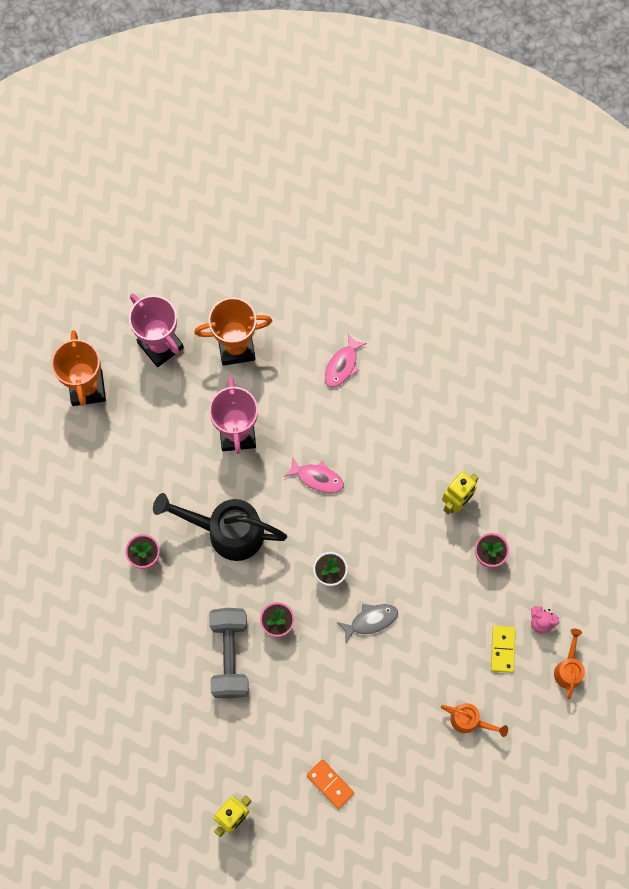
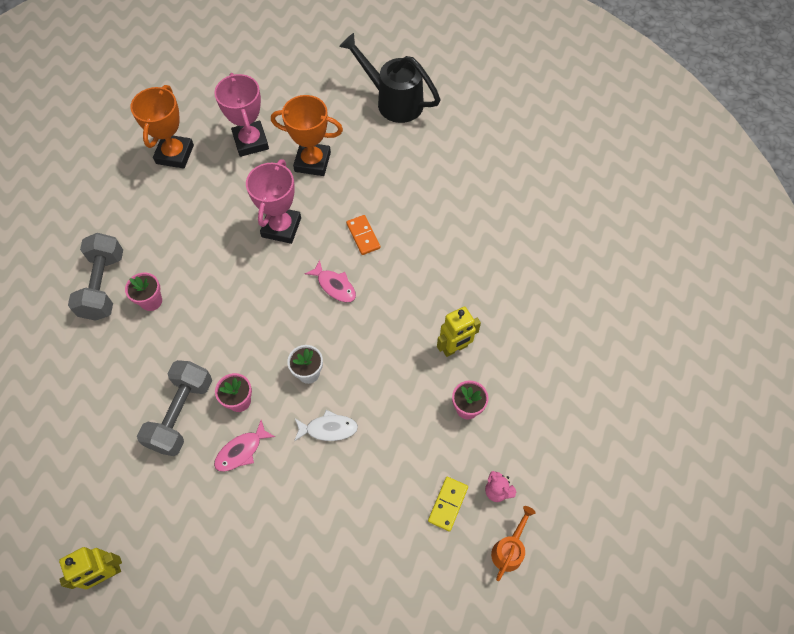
camera: 20 degrees right, 10 degrees down
(89, 558) = (103, 285): none -> grey dumbbell
(227, 532) = (233, 304): black watering can -> black watering can (393, 101)
(330, 784) = (217, 578): orange domino -> orange domino (363, 236)
(342, 365) = (397, 203): pink fish -> pink fish (241, 451)
(371, 620) = (328, 429): grey fish -> white fish
(469, 721) = (385, 565): orange watering can -> none

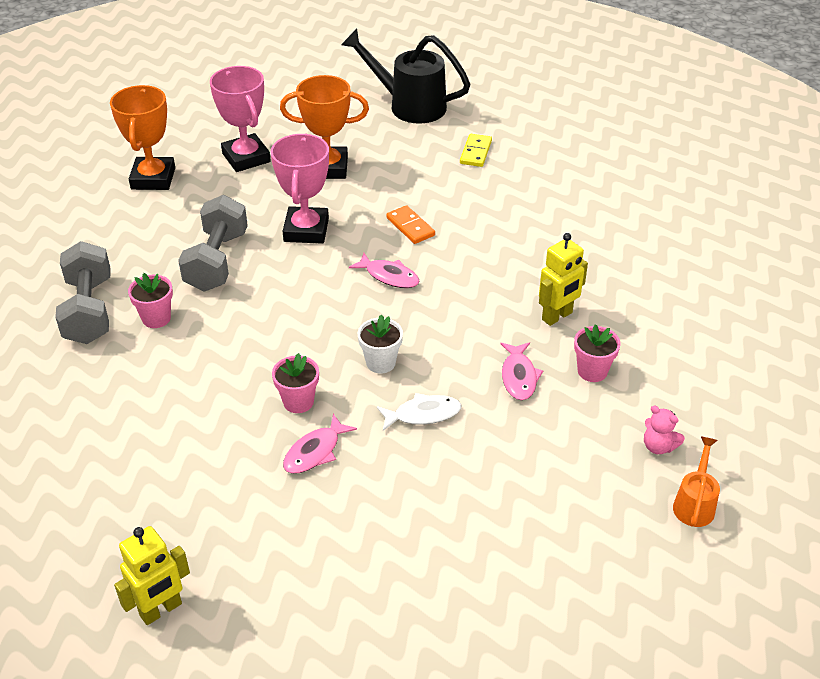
camera: 10 degrees left, 20 degrees down
(181, 414) = (224, 425): grey dumbbell -> grey dumbbell (217, 261)
(409, 404) = (519, 377): none -> pink fish
(448, 504) = (600, 468): yellow domino -> yellow domino (475, 152)

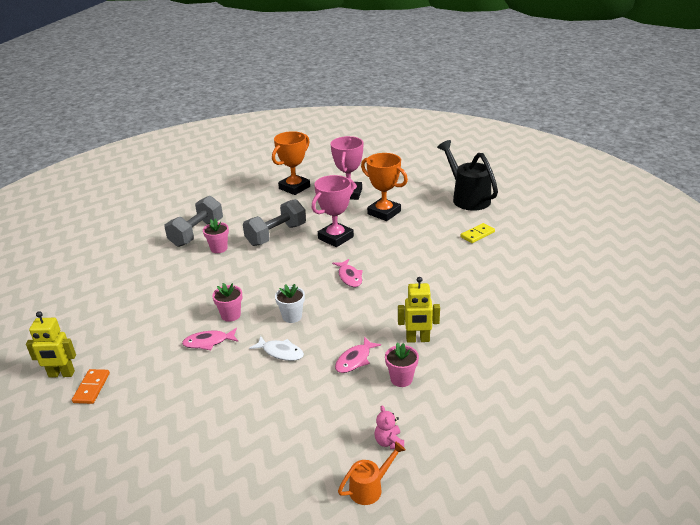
camera: 40 degrees right, 10 degrees down
(410, 227) = (392, 257): orange domino -> orange domino (92, 388)

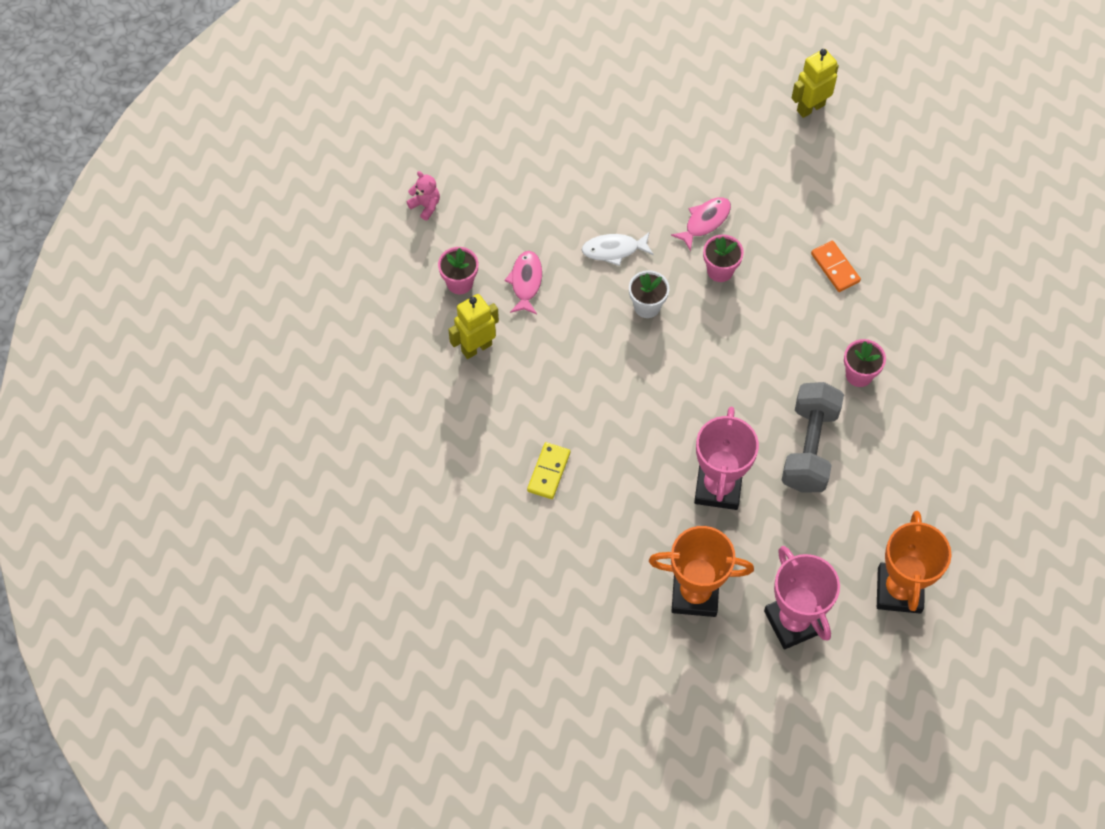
camera: 145 degrees right, 30 degrees up
(92, 388) = (761, 111): orange domino -> orange domino (835, 268)
(196, 233) = (926, 389): grey dumbbell -> none
(349, 277) = (633, 412): pink fish -> none
(370, 488) = (414, 156): orange watering can -> none
(467, 198) = (588, 716): black watering can -> none
(477, 234) = (516, 609): yellow domino -> yellow domino (549, 472)

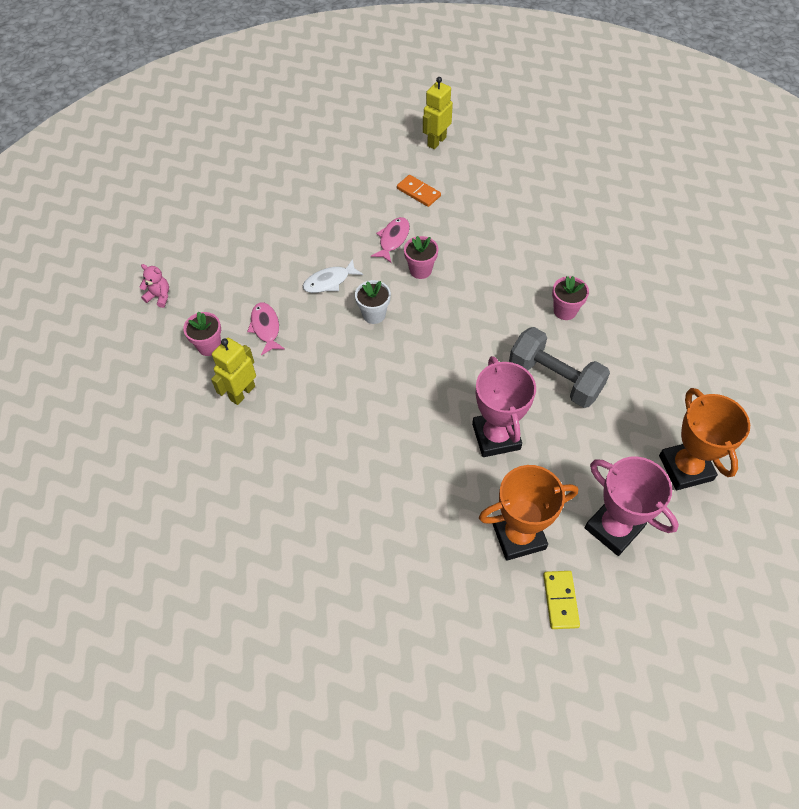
camera: 20 degrees left, 5 degrees down
(549, 472) = (345, 475): yellow domino -> yellow domino (560, 600)
(809, 448) = (554, 379): grey dumbbell -> grey dumbbell turned 45 degrees counterclockwise
(835, 268) = (507, 241): orange domino -> orange domino (418, 192)

